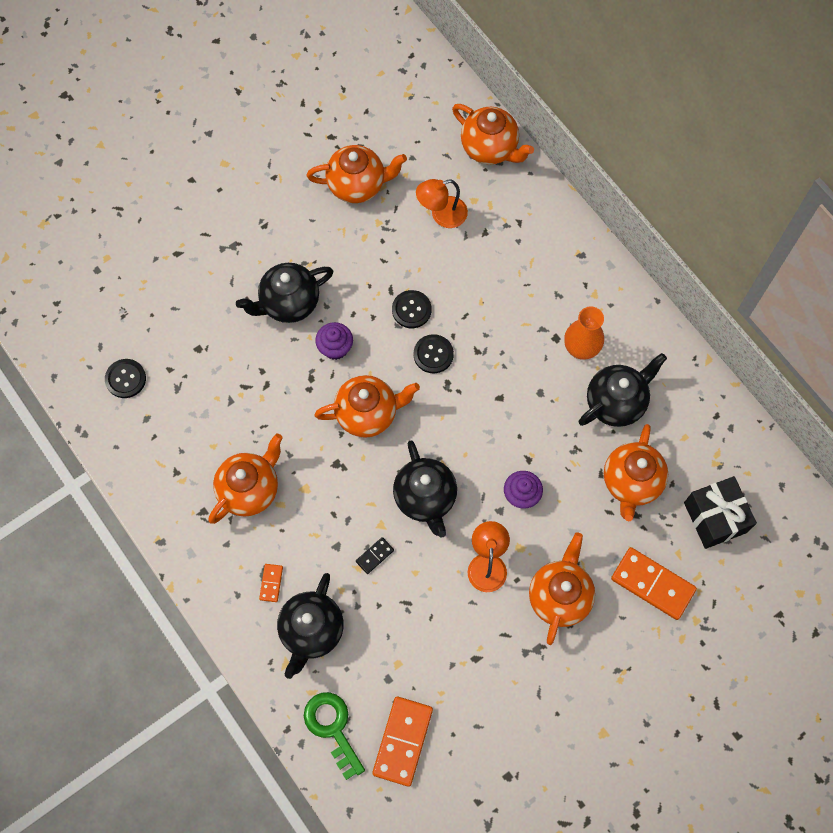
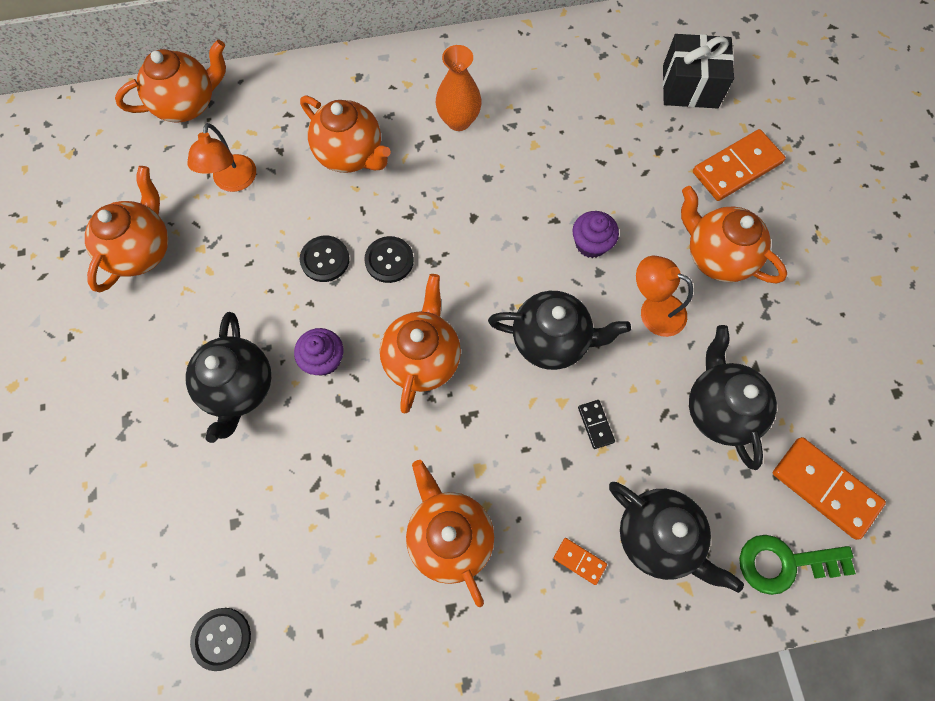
camera: 65 degrees left, 0 degrees up
(616, 402) = (532, 116): black teapot -> black teapot (719, 409)
(631, 482) = (623, 139): orange teapot -> orange teapot (350, 154)

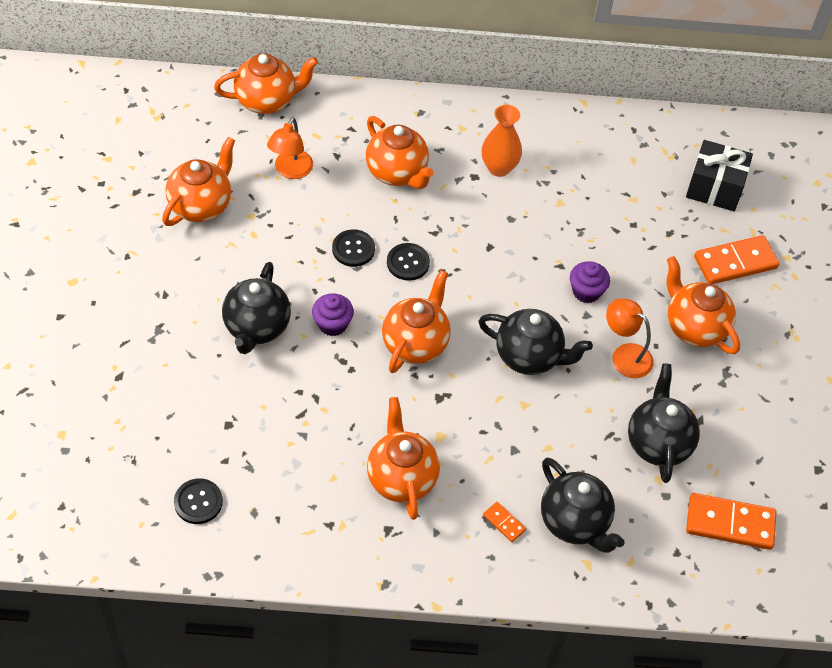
camera: 10 degrees right, 15 degrees down
(595, 424) = (548, 428): black domino -> none
(784, 563) = (676, 568): green key -> none
(825, 488) = (730, 523): orange domino -> orange domino turned 45 degrees counterclockwise

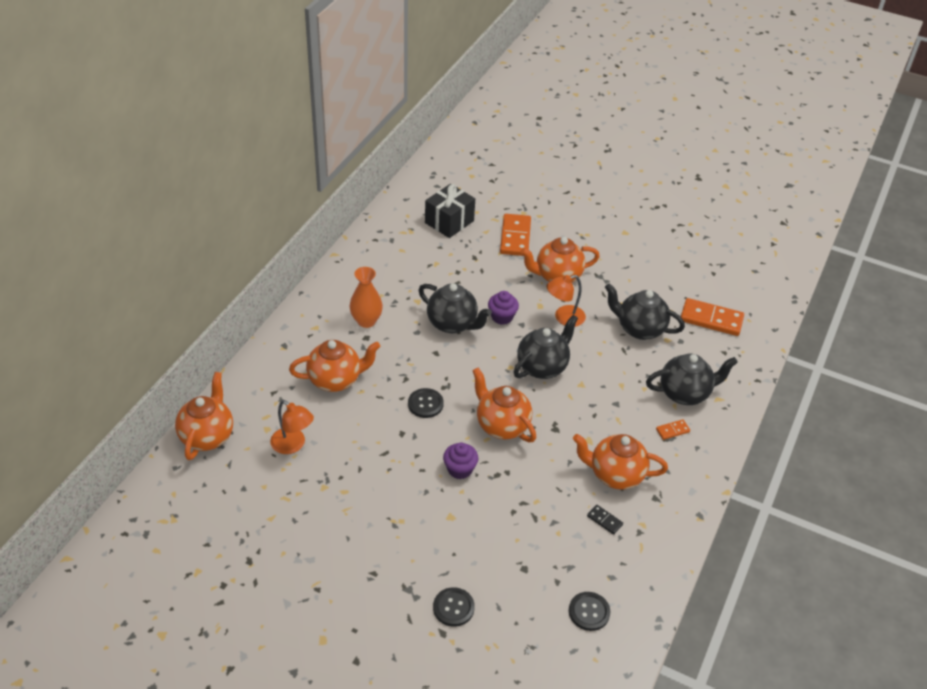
camera: 65 degrees left, 10 degrees down
(201, 205) = (293, 518): orange teapot -> none
(257, 328) = (439, 519): black teapot -> black teapot (452, 324)
(329, 484) = (604, 520): none -> black domino
(353, 249) = (395, 432): black button -> black button (453, 608)
(730, 523) = (711, 319): orange domino -> orange domino turned 75 degrees clockwise

